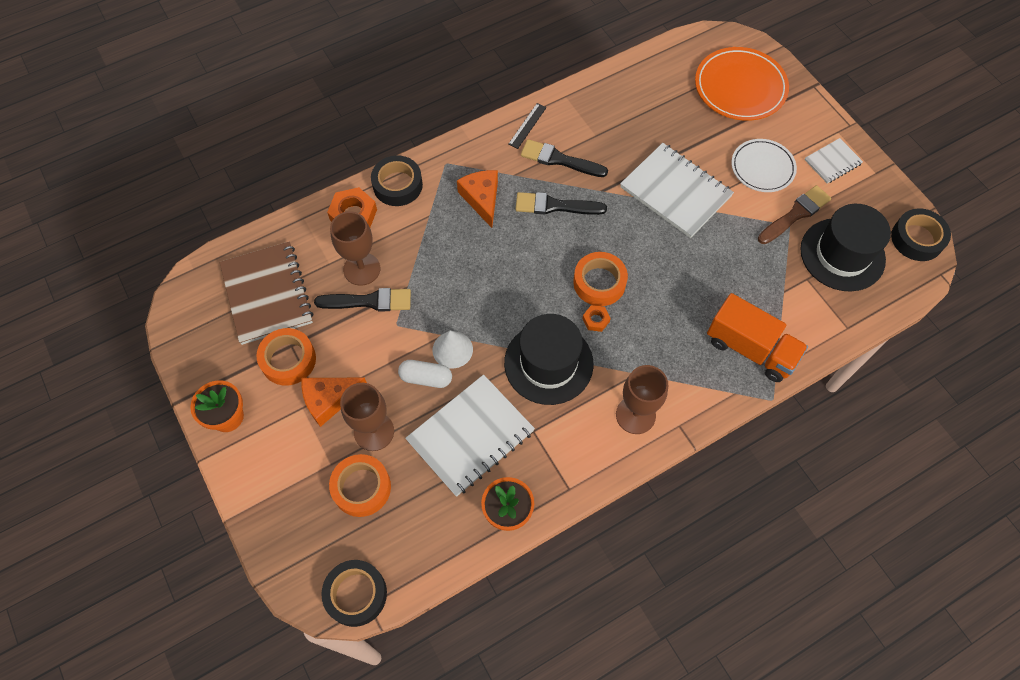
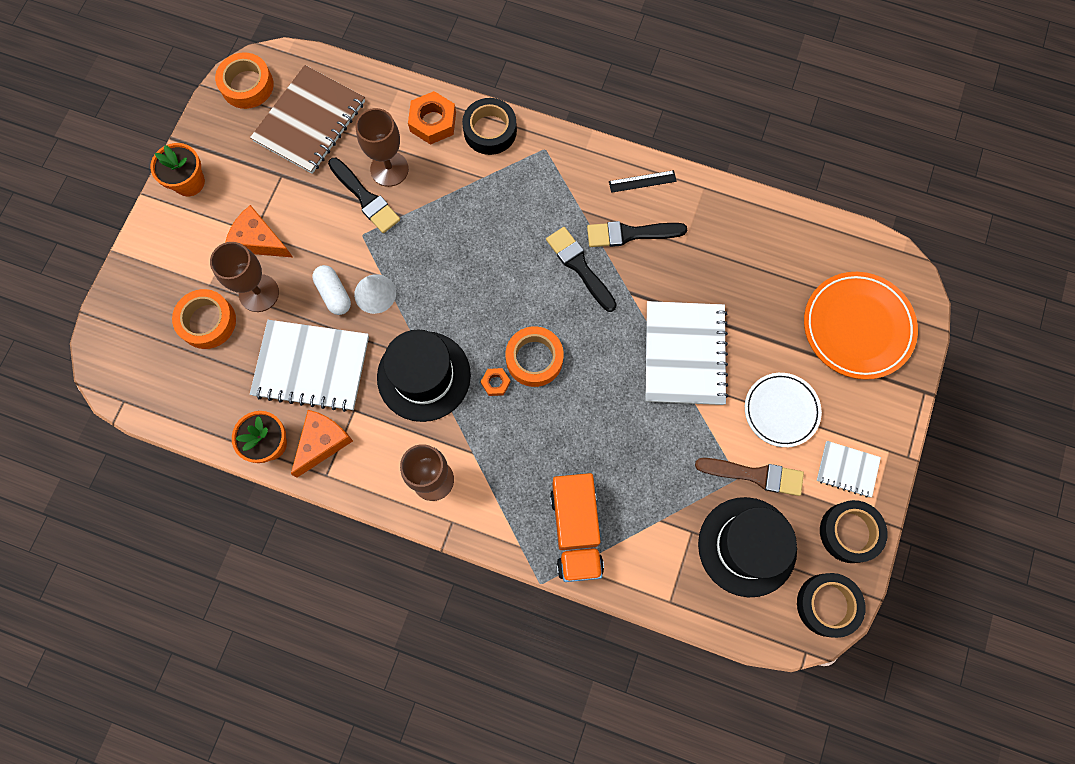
camera: 50 degrees right, 10 degrees up
(288, 360) = (268, 184): orange tape -> orange tape (247, 85)
(356, 594) = (124, 385): black tape -> black tape (849, 532)
(482, 199) = (534, 204): orange cheese -> orange cheese (322, 442)
(559, 160) = (630, 234): black brush -> black brush turned 75 degrees counterclockwise

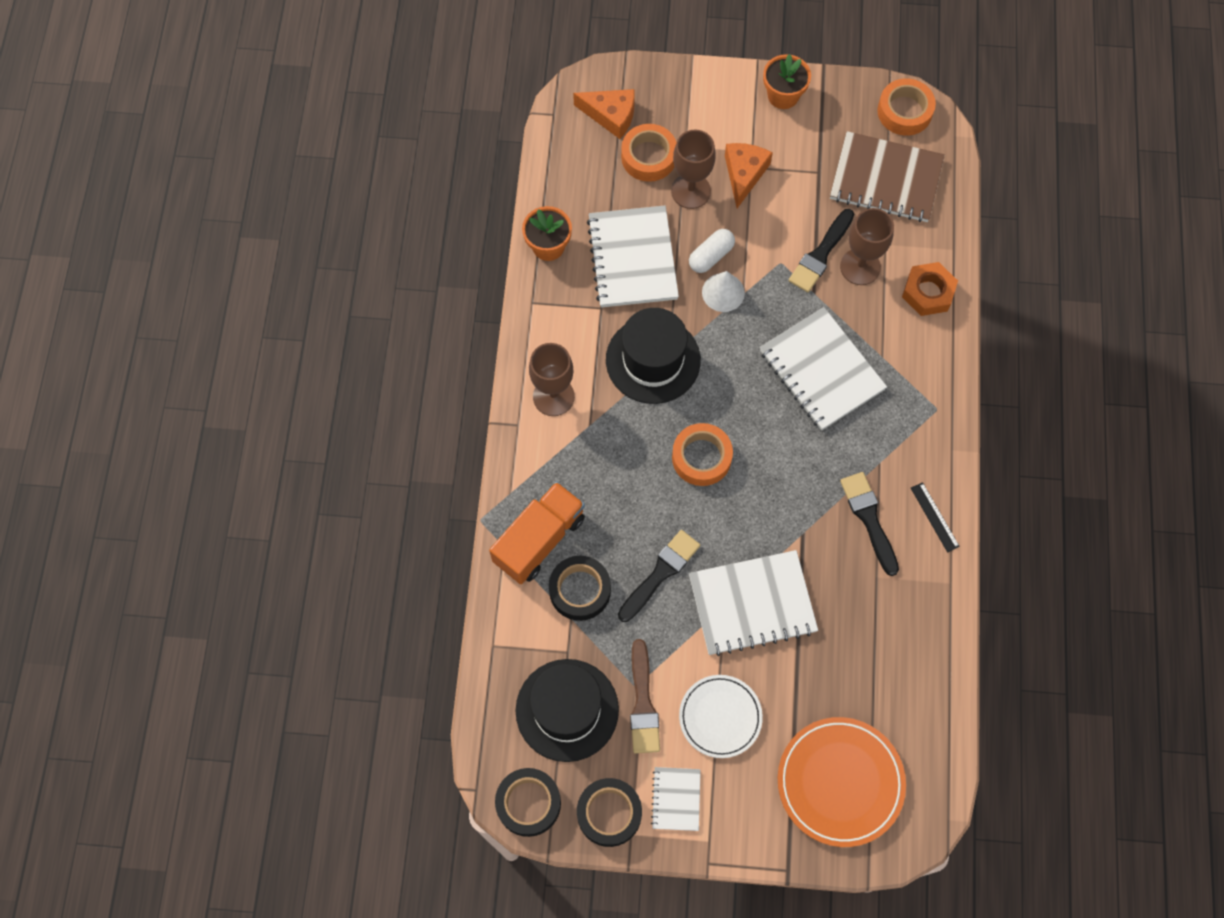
camera: 75 degrees right, 5 degrees down
(322, 442) = (562, 290): orange cheese -> orange cheese (611, 115)
(480, 231) = (821, 370): none -> white notebook
(490, 130) = (938, 350): black tape -> black tape (580, 590)
(495, 383) = (665, 427): orange nut -> none
(576, 531) = (539, 540): orange truck -> orange truck turned 150 degrees clockwise
(579, 266) = (815, 476): black brush -> black brush (660, 573)

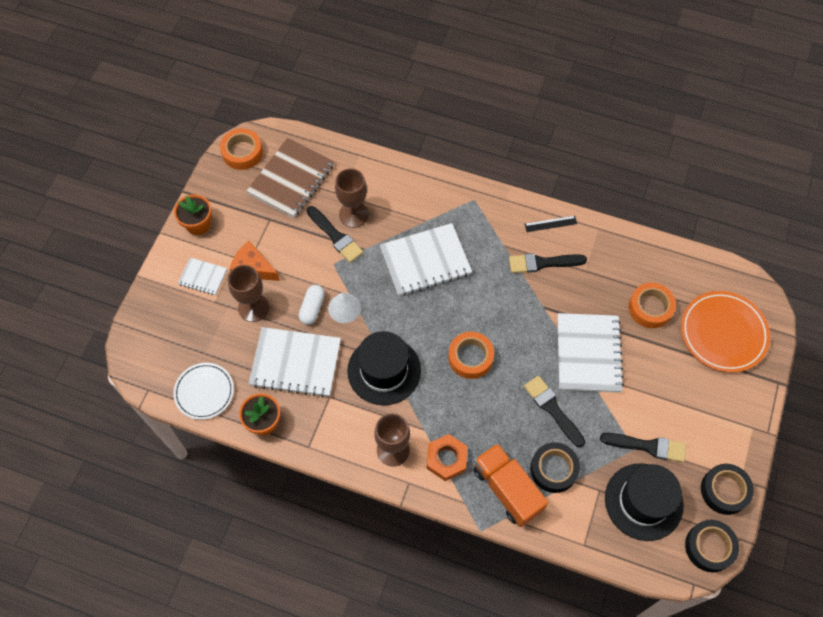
camera: 75 degrees left, 5 degrees down
(611, 115) = (166, 347): orange cheese -> none
(643, 703) = (647, 446): brown brush -> black brush
(649, 157) = (213, 329): orange tape -> orange tape (650, 308)
(676, 799) = (720, 442): white notebook -> white notebook (203, 277)
(711, 256) = (312, 308): white capsule -> white capsule turned 45 degrees clockwise
(720, 717) = (666, 397): white plate -> white plate (204, 392)
(928, 292) = (386, 179): orange nut -> orange nut (446, 459)

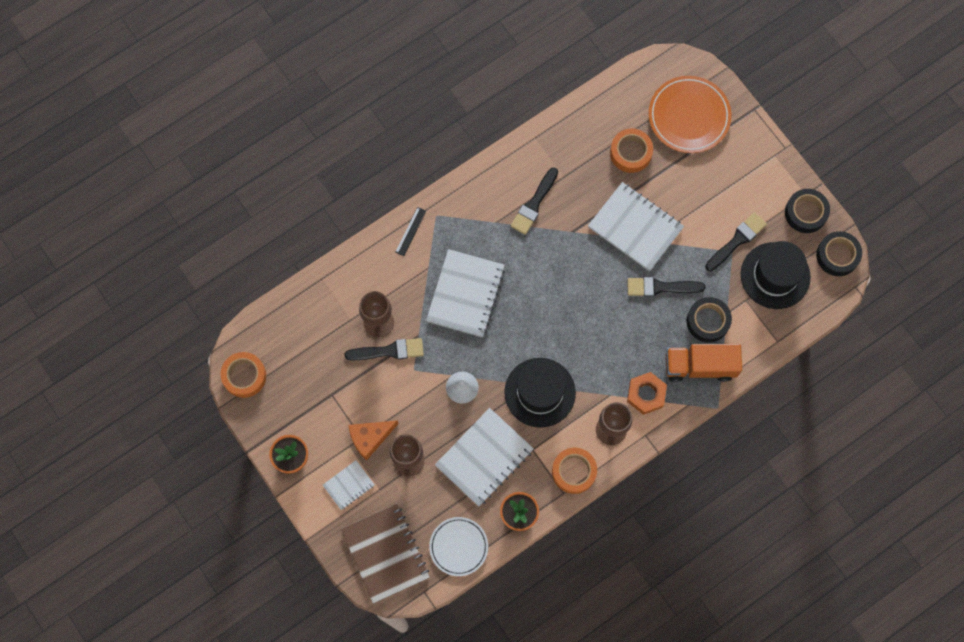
camera: 55 degrees left, 10 degrees up
(291, 179) = (304, 351): brown notebook -> brown notebook (385, 553)
(312, 308) = (443, 413): white capsule -> none
(470, 357) = (576, 318): orange tape -> orange tape (574, 471)
(550, 224) = (503, 172): black ruler -> black ruler (410, 231)

